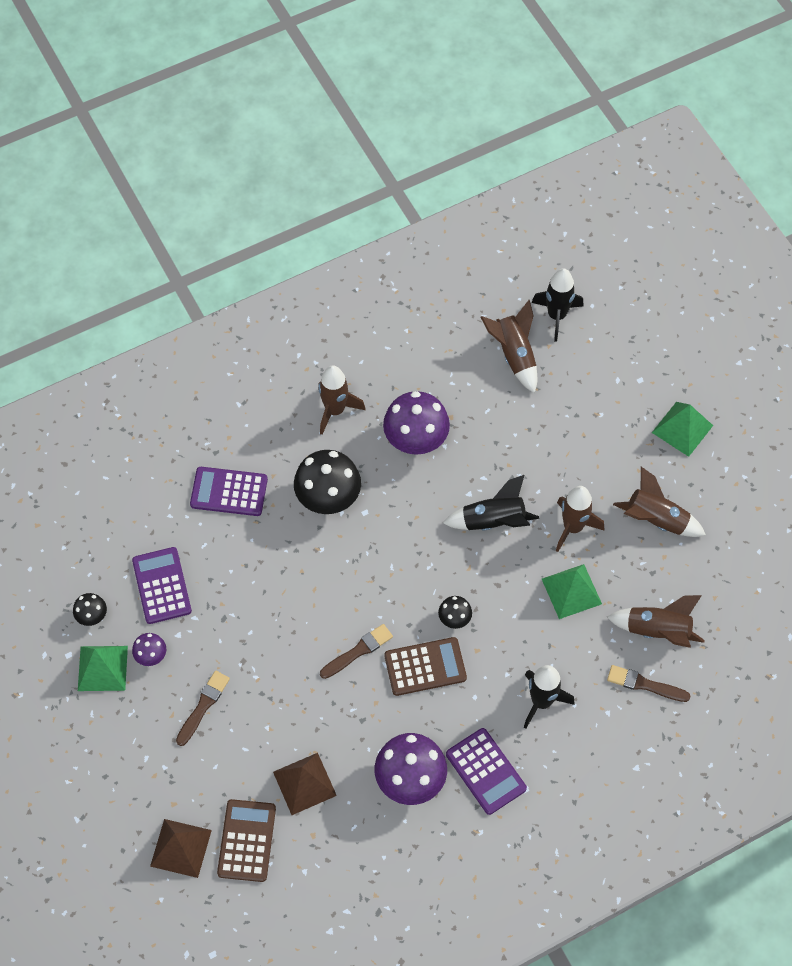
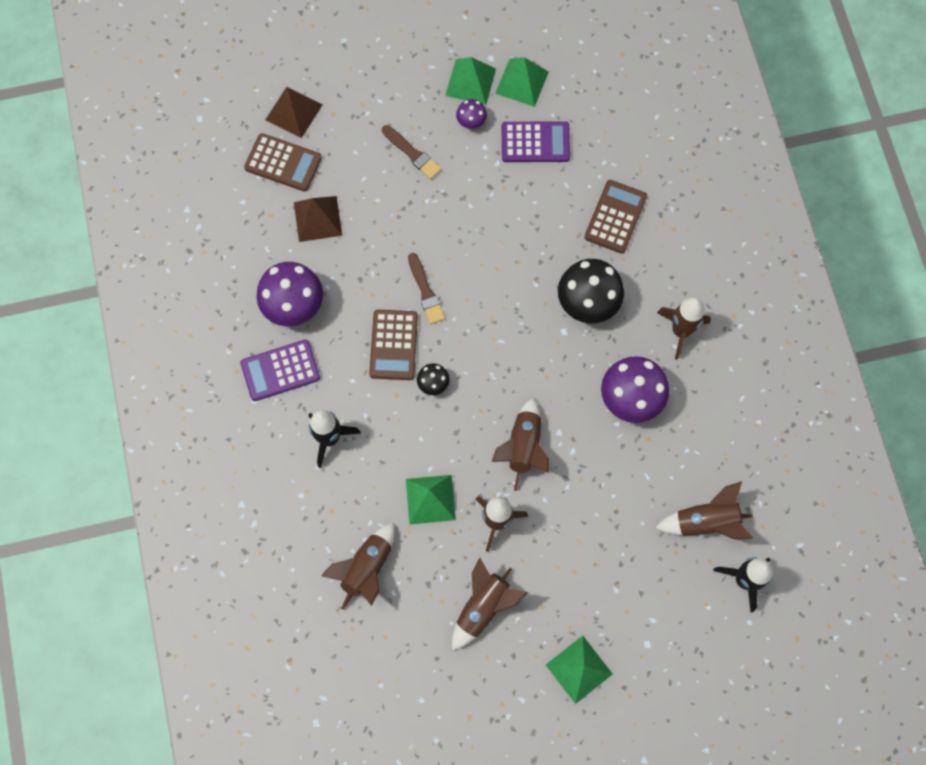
camera: 105 degrees right, 10 degrees up
(92, 616) = (522, 82): black mushroom -> green pyramid
(229, 492) = (615, 217): purple calculator -> brown calculator
(493, 521) = (523, 447): black rocket -> brown rocket
(645, 684) = (317, 538): brown brush -> none

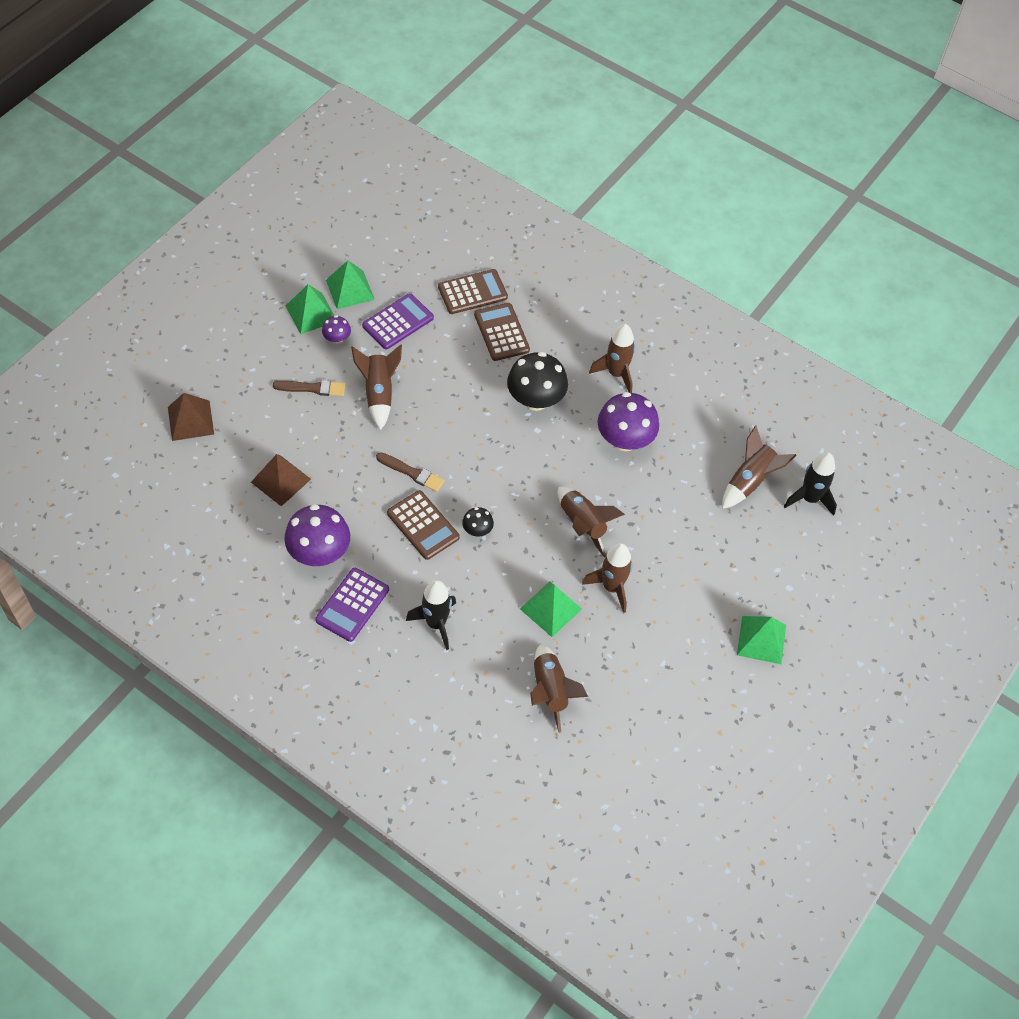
camera: 45 degrees left, 15 degrees down
(283, 163) = (215, 460): brown calculator -> brown calculator (472, 292)
(483, 606) = (657, 651): brown rocket -> brown rocket (379, 393)

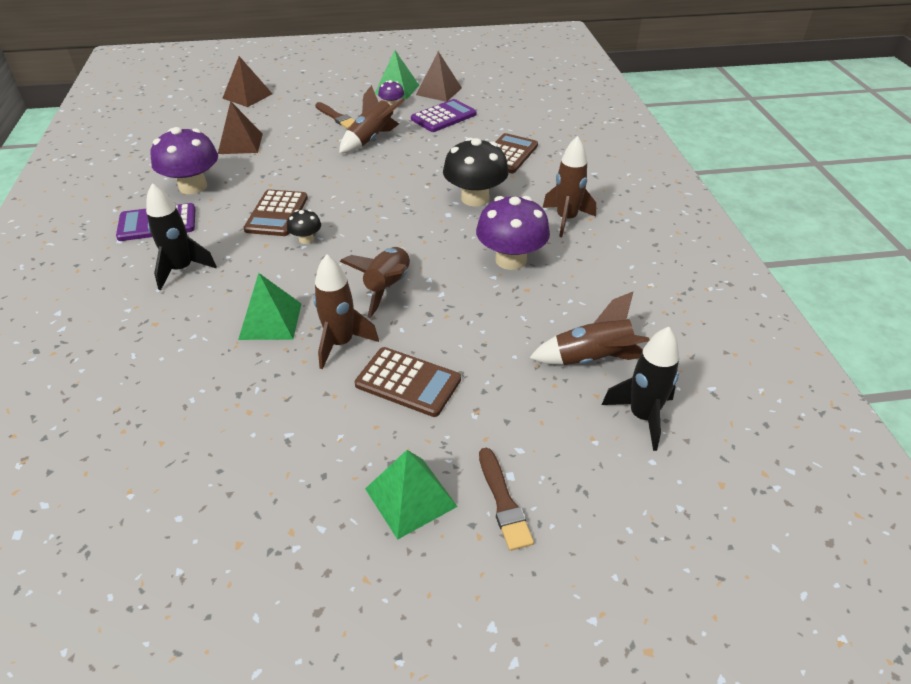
camera: 50 degrees right, 15 degrees down
(350, 289) = (439, 91): green pyramid -> brown pyramid
(398, 322) = (443, 117): purple calculator -> purple calculator turned 45 degrees counterclockwise
(411, 473) = (320, 185): brown brush -> brown brush (503, 501)
(472, 292) = (520, 128): brown calculator -> brown calculator (408, 382)
(550, 691) = (170, 374): brown rocket -> none

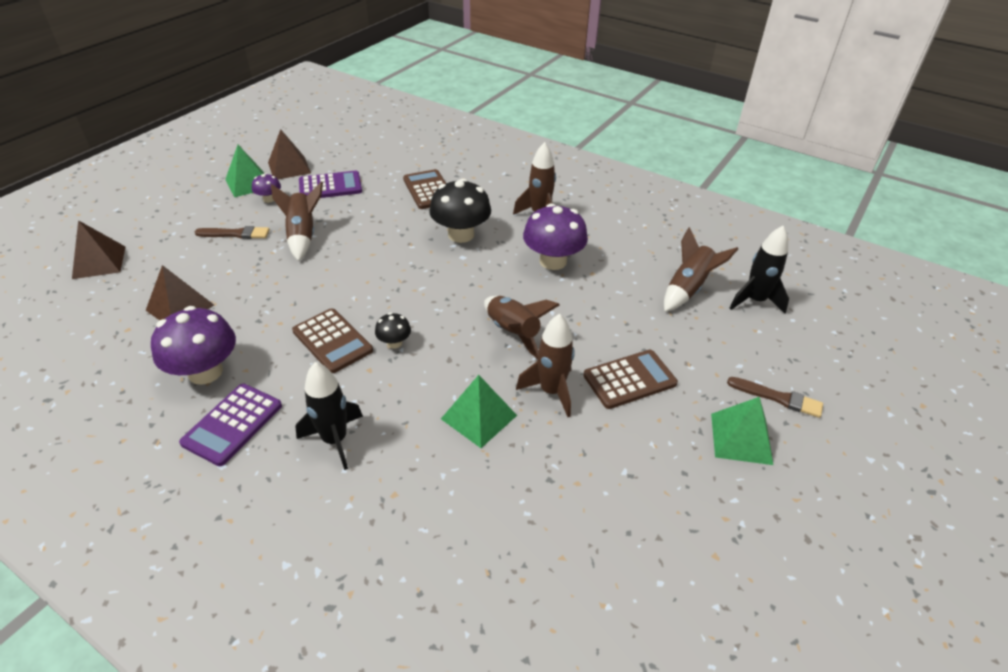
camera: 50 degrees left, 0 degrees up
(443, 117) = (330, 186): purple calculator -> purple calculator turned 75 degrees clockwise

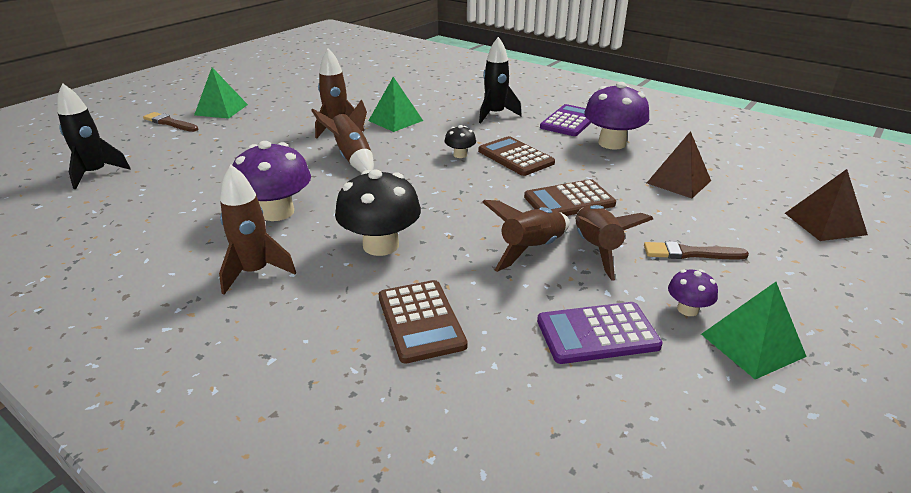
camera: 175 degrees left, 10 degrees down
(289, 167) = (705, 385): brown pyramid -> none
(629, 379) = (272, 133): brown calculator -> brown calculator (569, 201)
(688, 288) = (150, 184): brown rocket -> brown rocket (531, 249)

